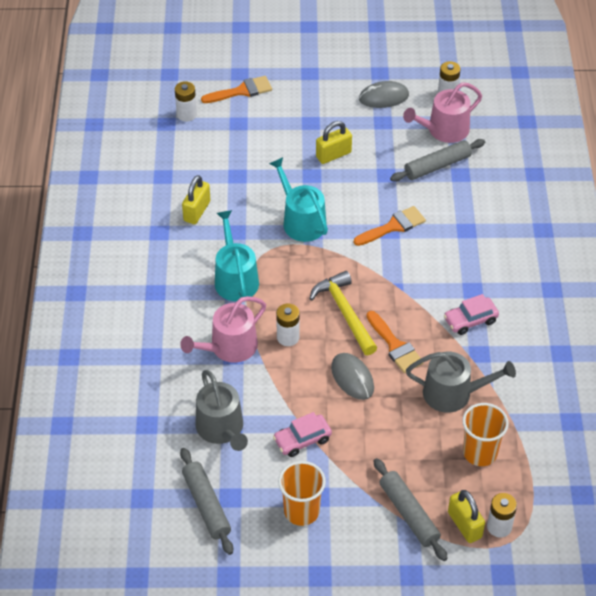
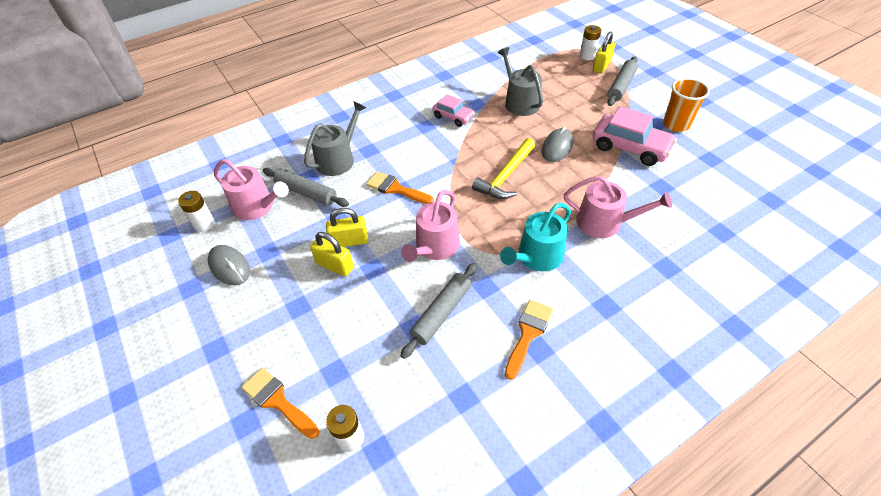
camera: 120 degrees left, 0 degrees up
(197, 211) = (486, 333): yellow padlock -> yellow padlock (349, 241)
(206, 505) = (730, 166): grey rolling pin -> grey rolling pin (441, 313)
(222, 429) = (672, 189): grey watering can -> grey watering can (338, 159)
(288, 337) = (559, 195): white battery -> none
(301, 221) = (435, 247): turquoise watering can -> pink watering can
(302, 440) = (630, 147): pink car -> pink car, size x1.69
(395, 346) = (509, 140): orange brush -> orange brush (528, 334)
(480, 453) = (549, 78): orange cup -> none

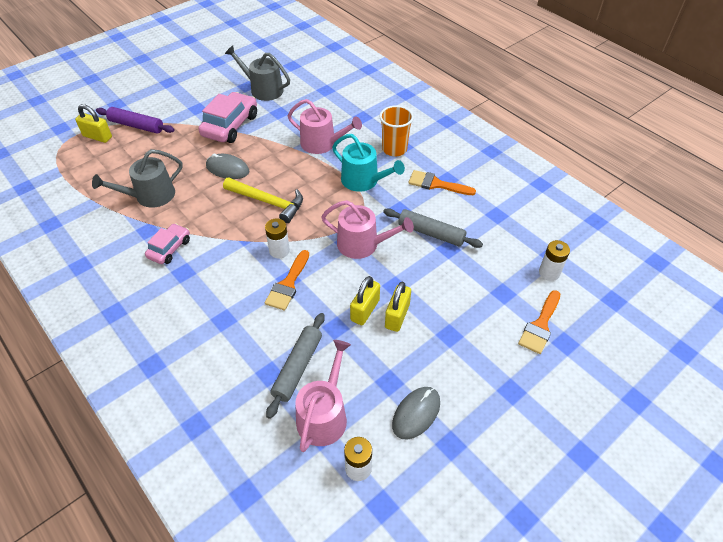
camera: 100 degrees left, 0 degrees up
(338, 159) = (239, 347): grey watering can -> grey watering can (263, 89)
(349, 241) = (365, 310): yellow padlock -> yellow padlock turned 45 degrees clockwise
(587, 56) = (74, 146): white battery -> white battery (279, 251)
(605, 223) = (322, 143): pink watering can -> pink watering can turned 105 degrees clockwise
(621, 86) = (136, 125): grey rolling pin -> purple rolling pin
(676, 124) = (201, 98): orange cup -> orange cup (394, 149)

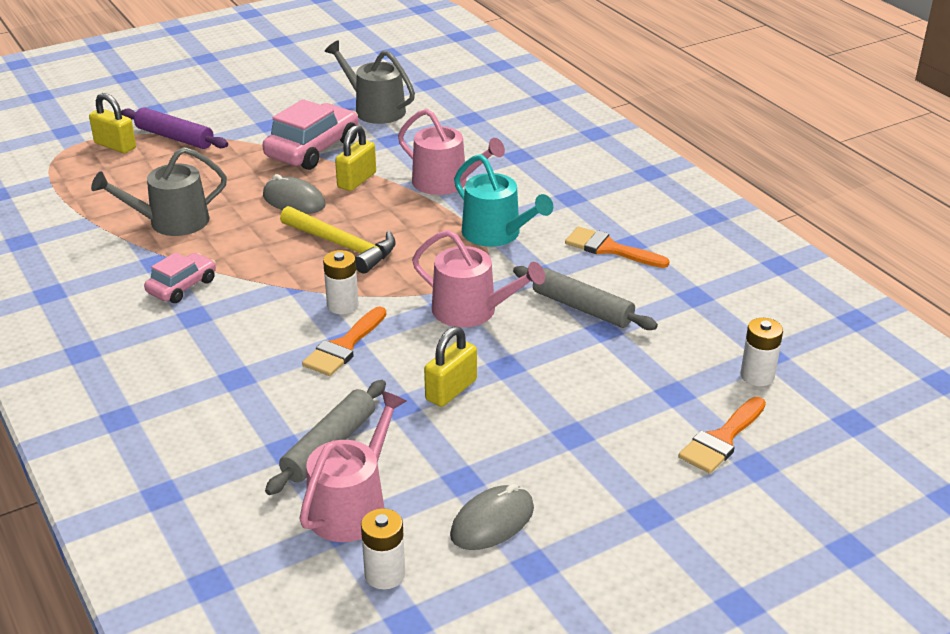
camera: 10 degrees right, 15 degrees down
(394, 149) = (556, 200): orange cup -> none
(397, 316) = (498, 402): yellow padlock -> yellow padlock (357, 180)

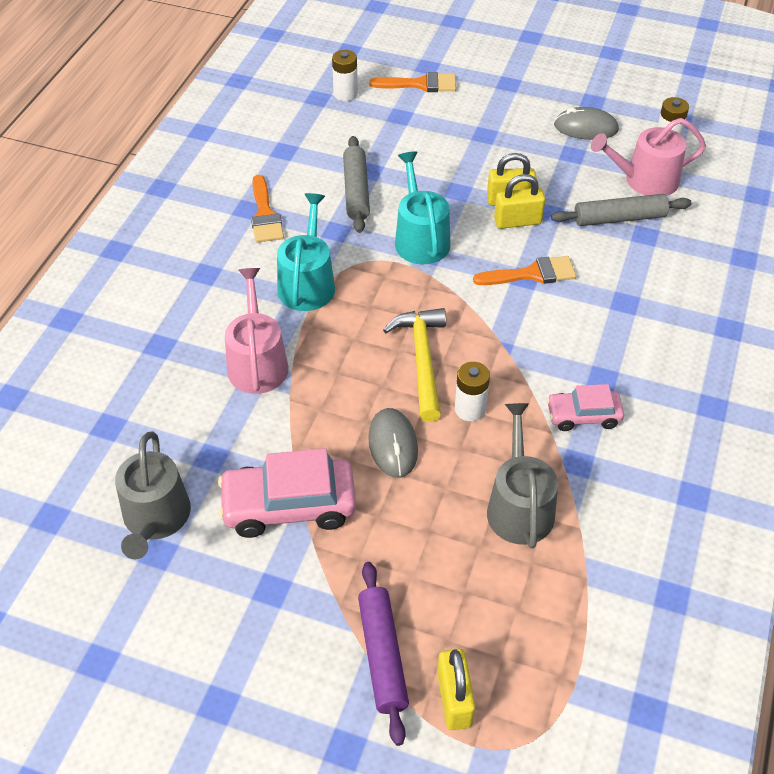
camera: 130 degrees left, 15 degrees up
(171, 222) = (519, 506): grey watering can -> grey watering can turned 120 degrees counterclockwise
(342, 305) = (492, 306): white battery -> white battery (470, 409)
(357, 180) = (313, 426): yellow padlock -> yellow padlock (517, 221)
(472, 311) = (420, 238): pink watering can -> turquoise watering can

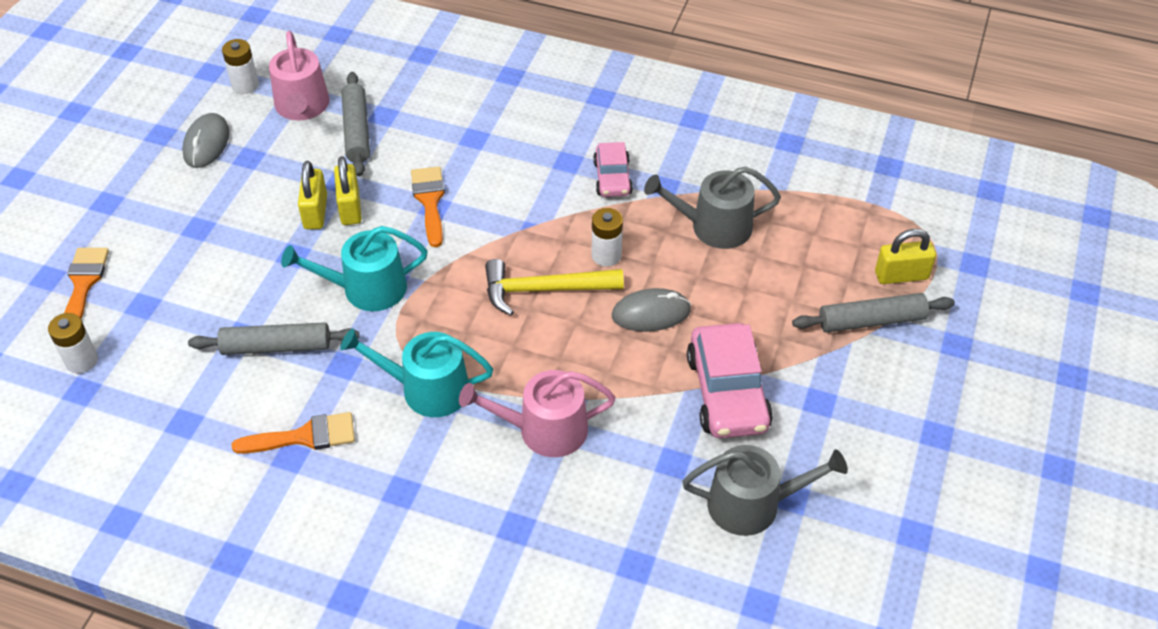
camera: 90 degrees left, 0 degrees up
(382, 655) = (871, 321): purple rolling pin -> grey rolling pin

